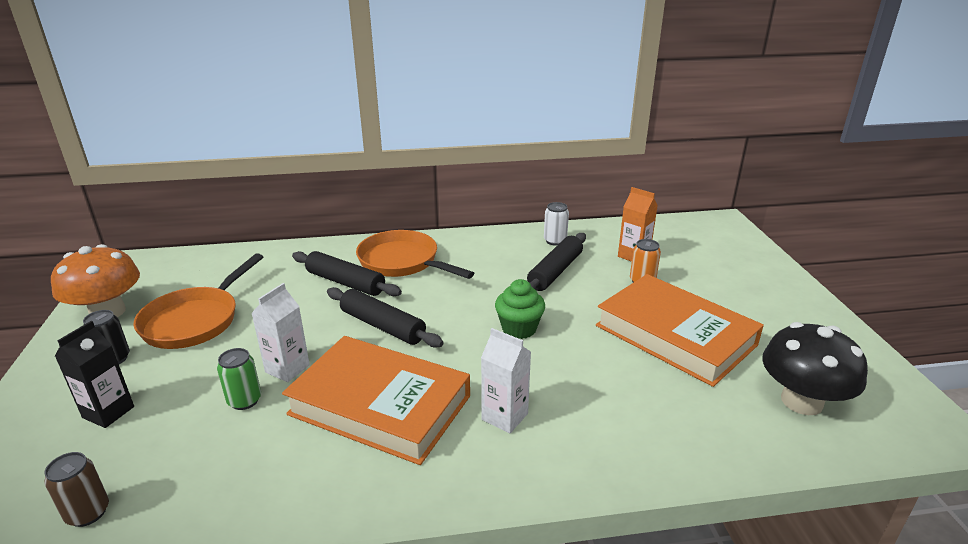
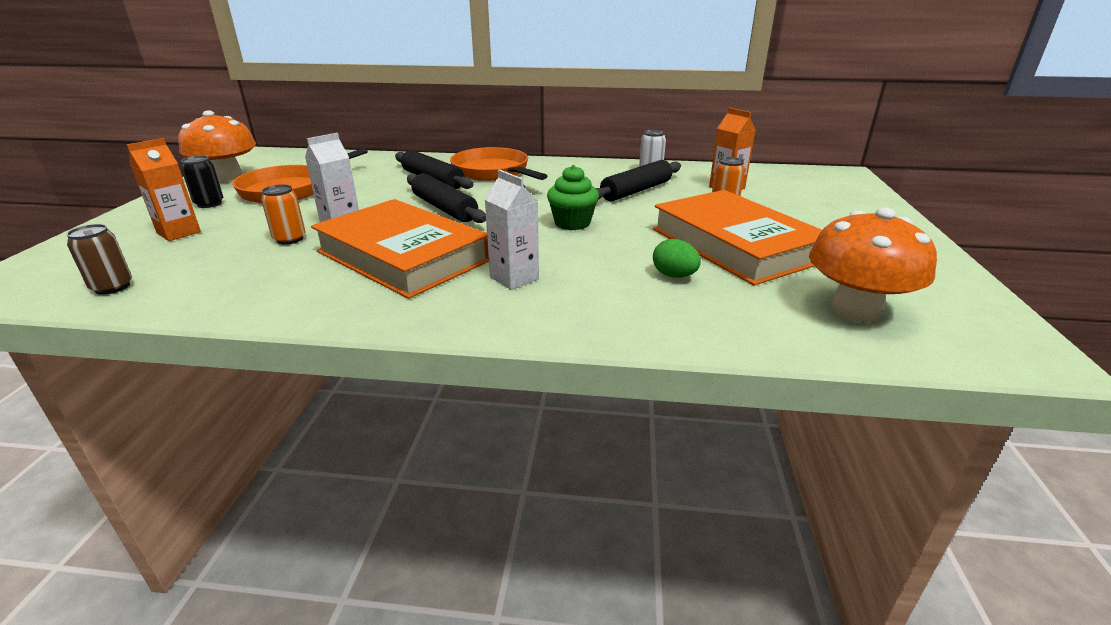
camera: 15 degrees right, 0 degrees up
(108, 412) = (179, 232): black carton -> orange carton
(244, 400) = (289, 239): green can -> orange can
(643, 386) = (674, 276): none -> green egg
(801, 401) = (855, 309): black mushroom -> orange mushroom

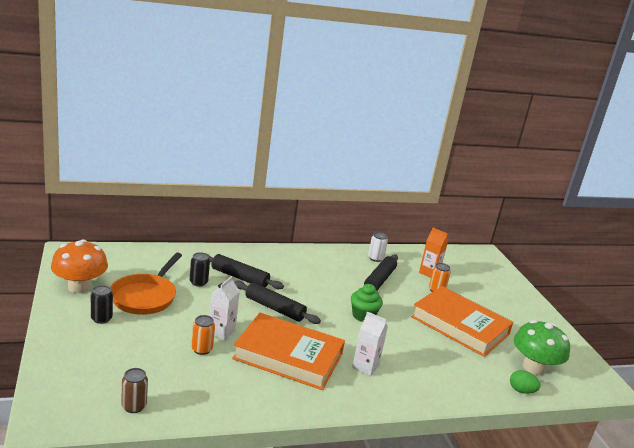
camera: 25 degrees left, 5 degrees down
(179, 232) = (116, 351): orange carton -> none
(373, 181) = (198, 282): none -> black can
(493, 172) = (274, 265): orange pan -> none
(674, 276) = (443, 354): green egg -> green egg (521, 391)
(855, 309) = (534, 367): orange mushroom -> green mushroom

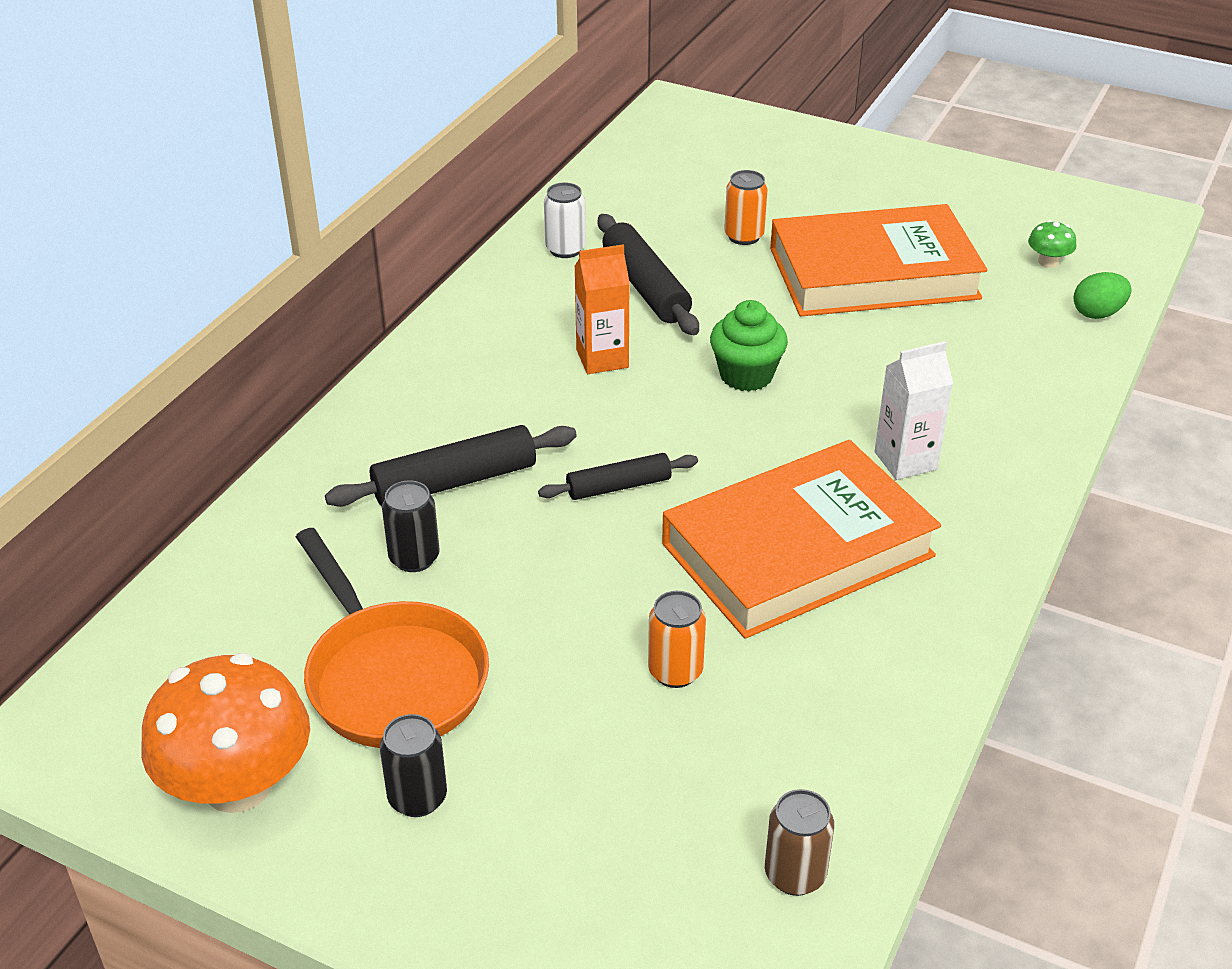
camera: 45 degrees left, 15 degrees up
(221, 331) = (636, 609): white carton -> none
(274, 308) = (618, 486): black rolling pin -> black rolling pin, size x0.64
(429, 273) = (678, 211): orange carton -> orange carton (602, 359)
(534, 367) = (1048, 262): green mushroom -> green mushroom, size x0.42

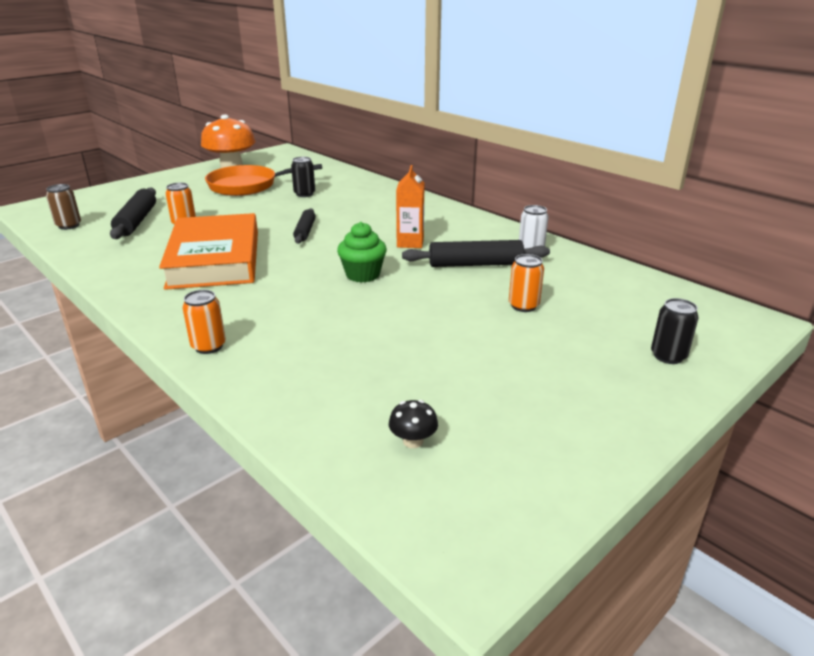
camera: 110 degrees right, 10 degrees down
(417, 798) = (191, 184): black can -> black can (668, 356)
(455, 481) = (343, 204): black rolling pin -> black rolling pin (136, 221)
(873, 273) = (446, 344): orange book -> none
(905, 461) = (241, 301): white carton -> none
(1028, 442) = (208, 346): none -> orange can
(1048, 262) = (413, 441): green mushroom -> black mushroom
(1097, 313) = (315, 439): green egg -> none

